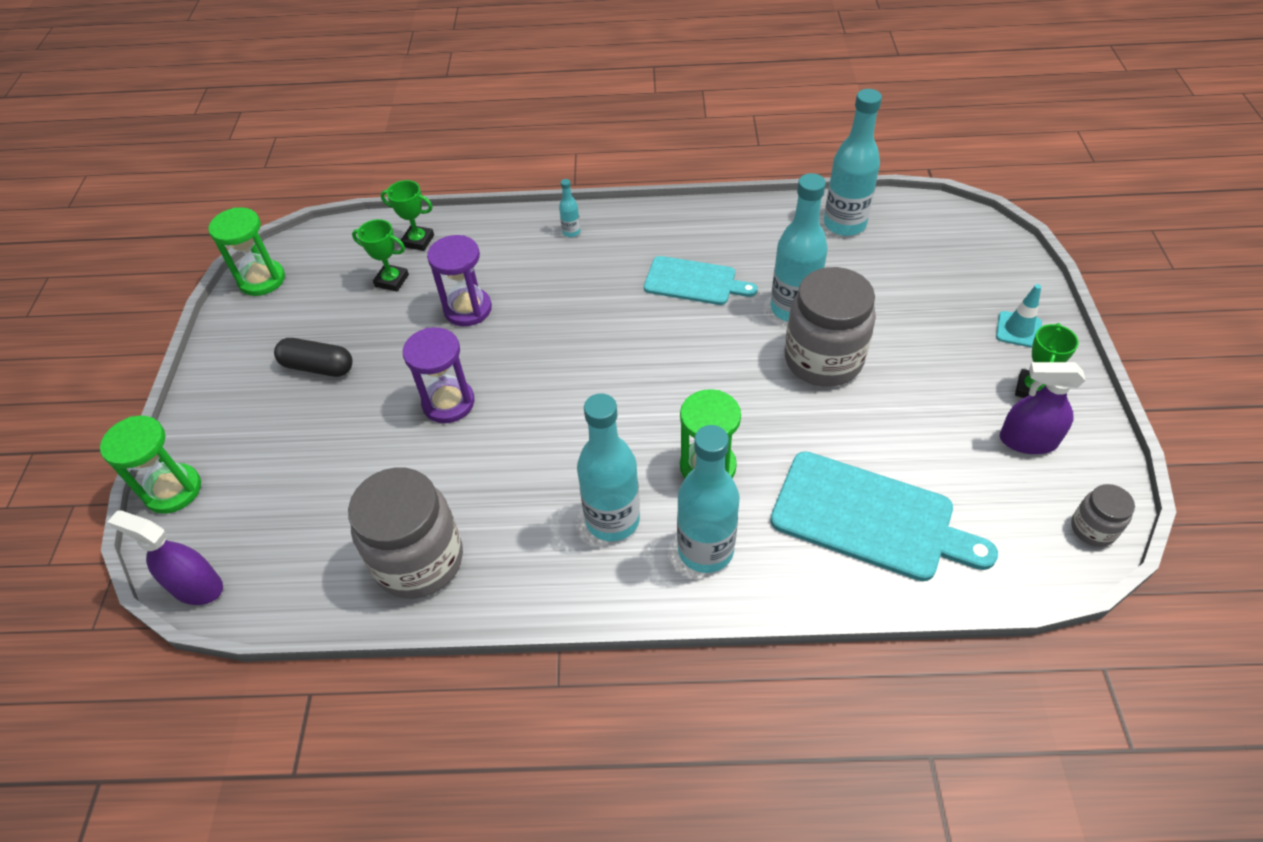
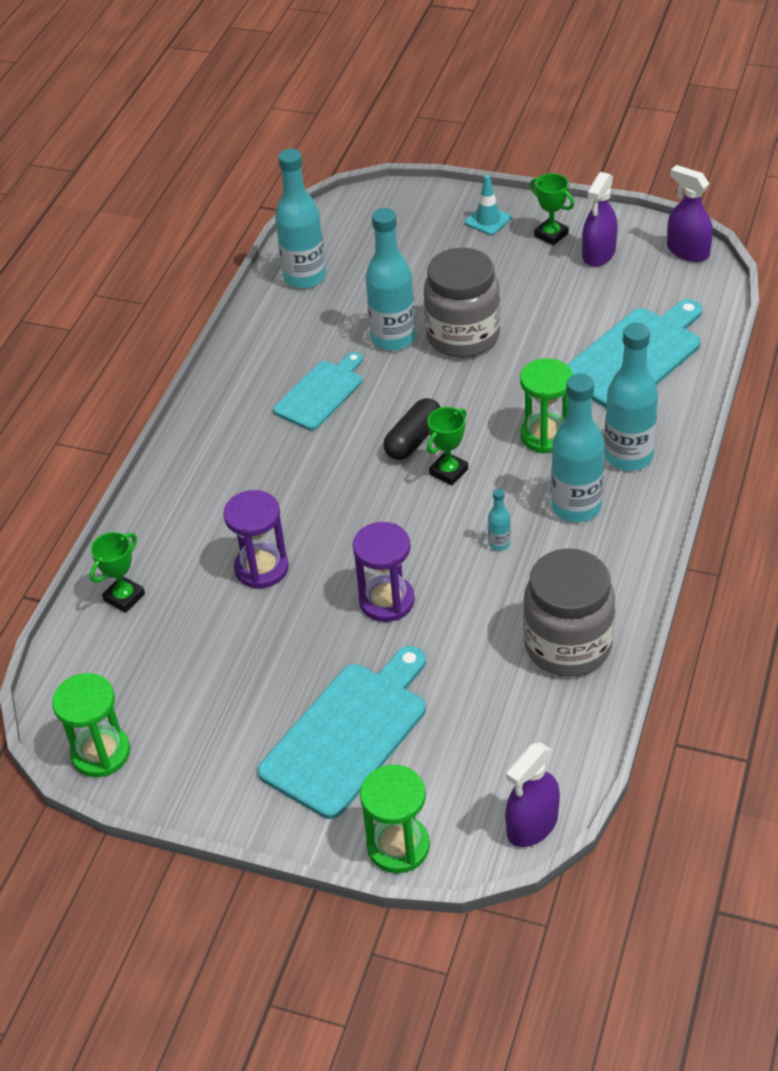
camera: 70 degrees left, 5 degrees down
(292, 421) = (348, 734): none -> turquoise cutting board
(318, 367) = (279, 706): black capsule -> black capsule (413, 440)
(392, 281) = (178, 628): green trophy -> green trophy (448, 472)
(571, 232) = (192, 467): turquoise bottle -> turquoise bottle (499, 543)
(1093, 529) = (687, 251): grey jar -> purple spray bottle

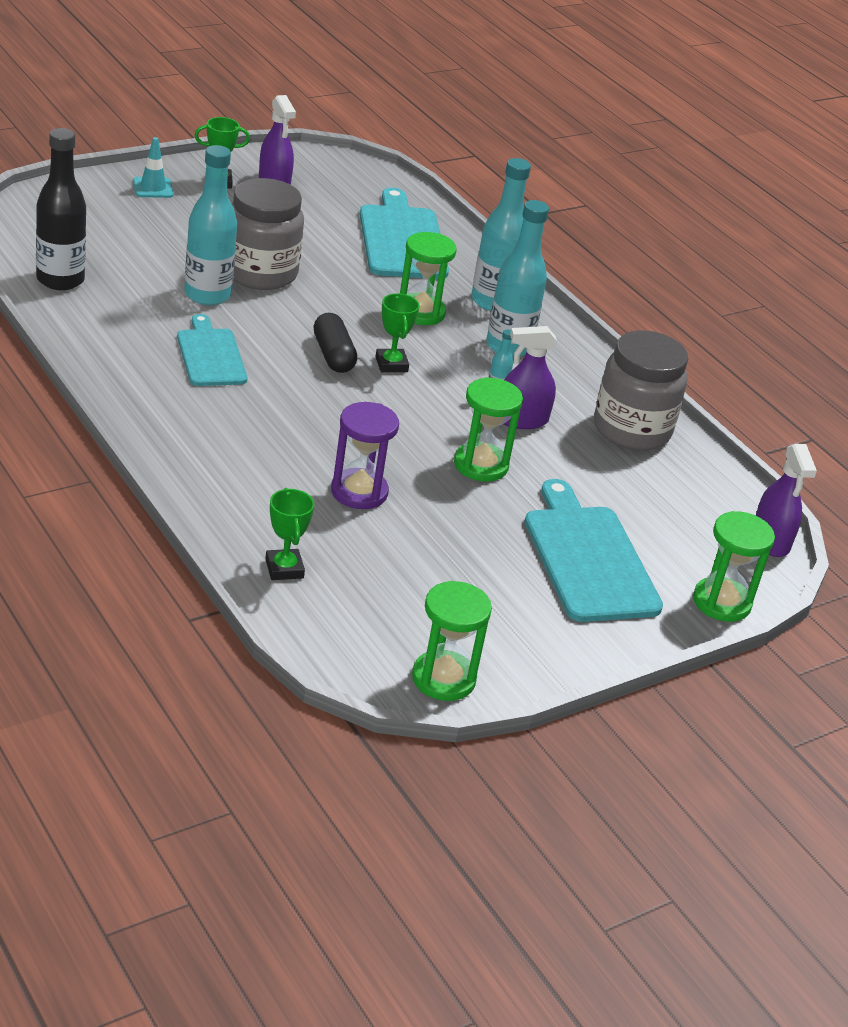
camera: 60 degrees left, 10 degrees down
(305, 277) = (60, 280): turquoise bottle -> black bottle
(386, 601) = (481, 465): purple hourglass -> green hourglass
(687, 251) = (334, 160): purple spray bottle -> purple spray bottle (521, 420)

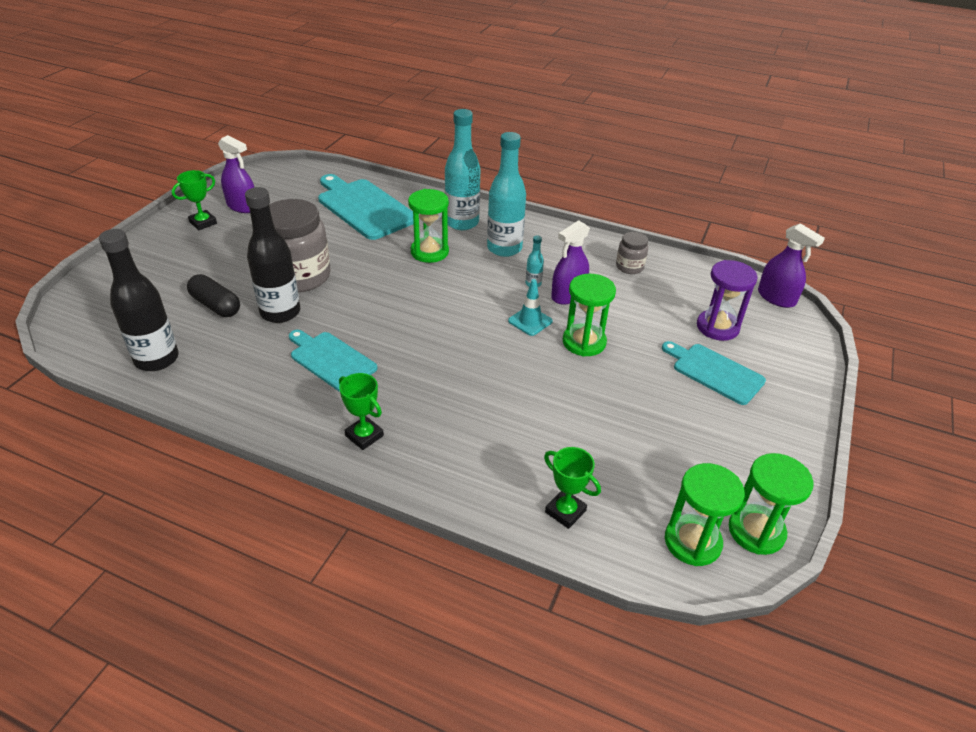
camera: 30 degrees left, 5 degrees up
(153, 188) = (159, 249): turquoise traffic cone -> turquoise traffic cone (530, 321)
(207, 295) = (280, 312): turquoise bottle -> black bottle
(333, 355) = (411, 313): black capsule -> black capsule (216, 305)
(359, 492) = (540, 411): purple hourglass -> purple hourglass (717, 327)
(391, 364) = (453, 299): green trophy -> green trophy (364, 436)
(588, 558) = (714, 372): turquoise cutting board -> turquoise cutting board, size x0.64
(631, 430) = (629, 267): grey jar -> grey jar, size x0.48
(721, 602) = (808, 356): green hourglass -> green hourglass (692, 542)

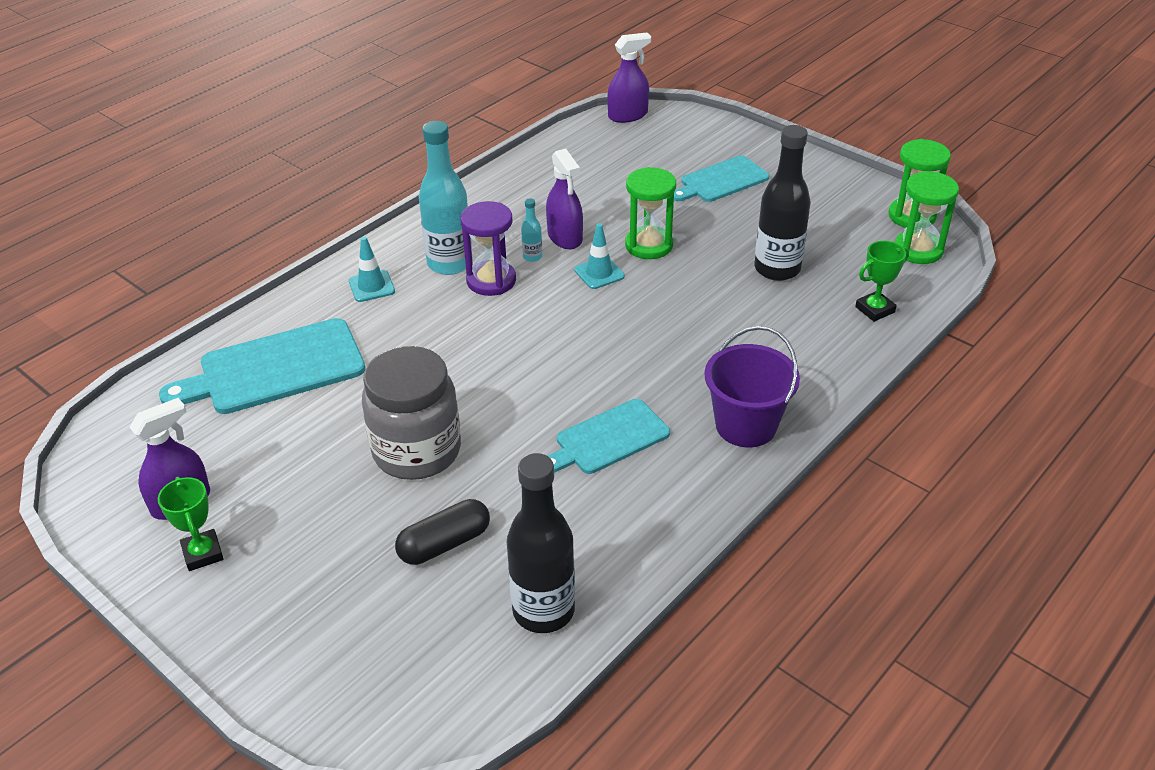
camera: 70 degrees left, 0 degrees up
(280, 312) = (491, 477): black bottle -> black bottle (777, 269)
(364, 436) = (746, 425): green trophy -> purple bucket
(429, 252) = (423, 325): green hourglass -> none
(462, 223) = (371, 286): turquoise bottle -> turquoise traffic cone
(629, 267) = (534, 185): grey jar -> none
(717, 327) = (658, 160): purple hourglass -> purple hourglass (491, 281)

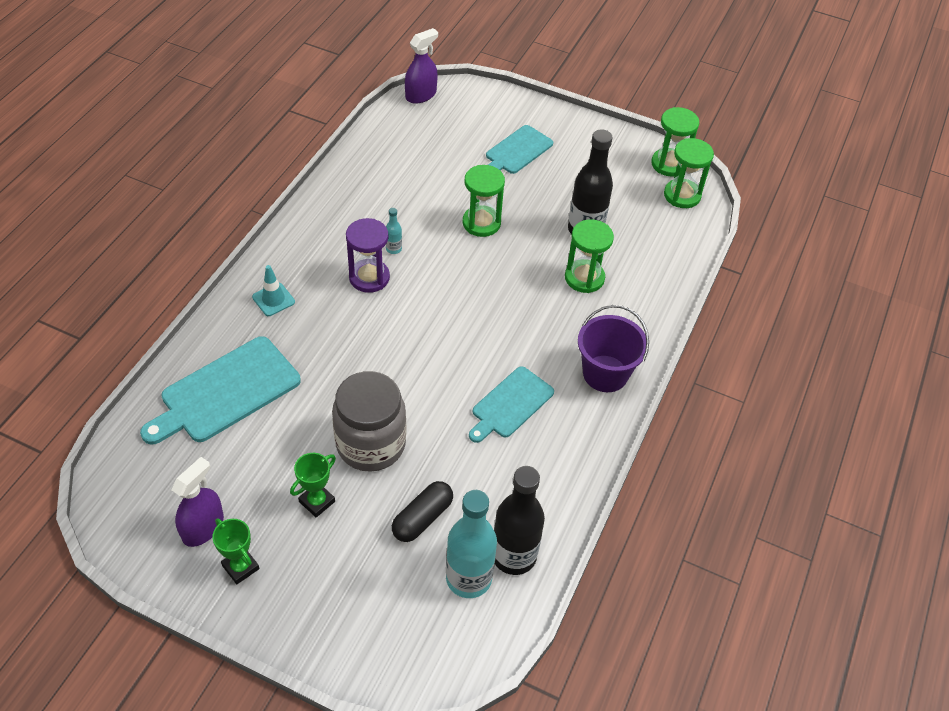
camera: 20 degrees left, 10 degrees up
(450, 263) = (329, 266): turquoise bottle -> turquoise bottle (468, 578)
(565, 237) = (413, 226): purple spray bottle -> none
(599, 273) = (452, 256): turquoise traffic cone -> none
(757, 318) = (584, 278): none -> green hourglass
(875, 309) = (666, 255): green trophy -> green trophy (317, 501)

